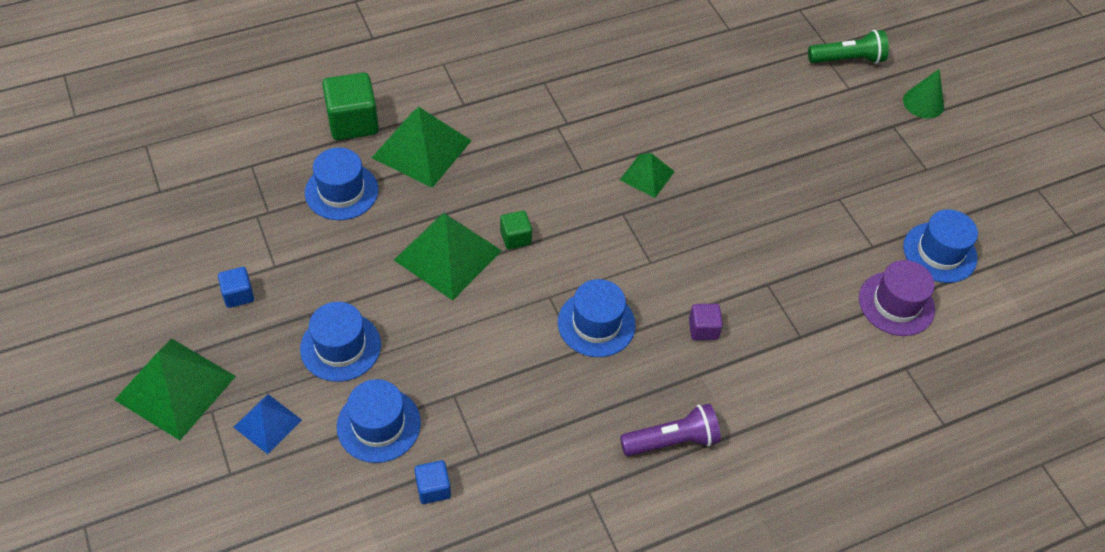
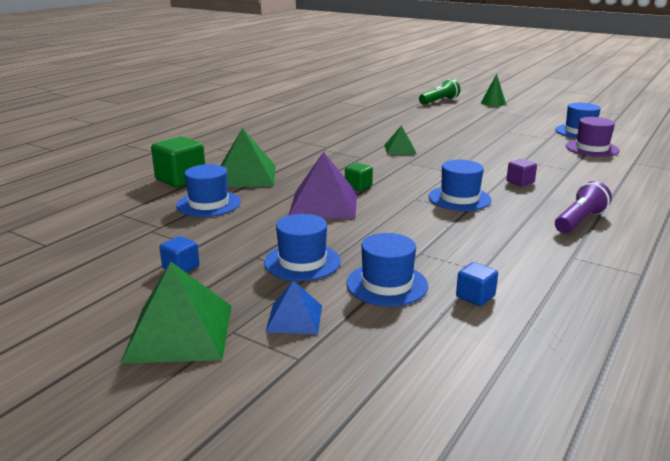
camera: 30 degrees left, 30 degrees down
(448, 255) = (324, 204): green pyramid -> purple pyramid

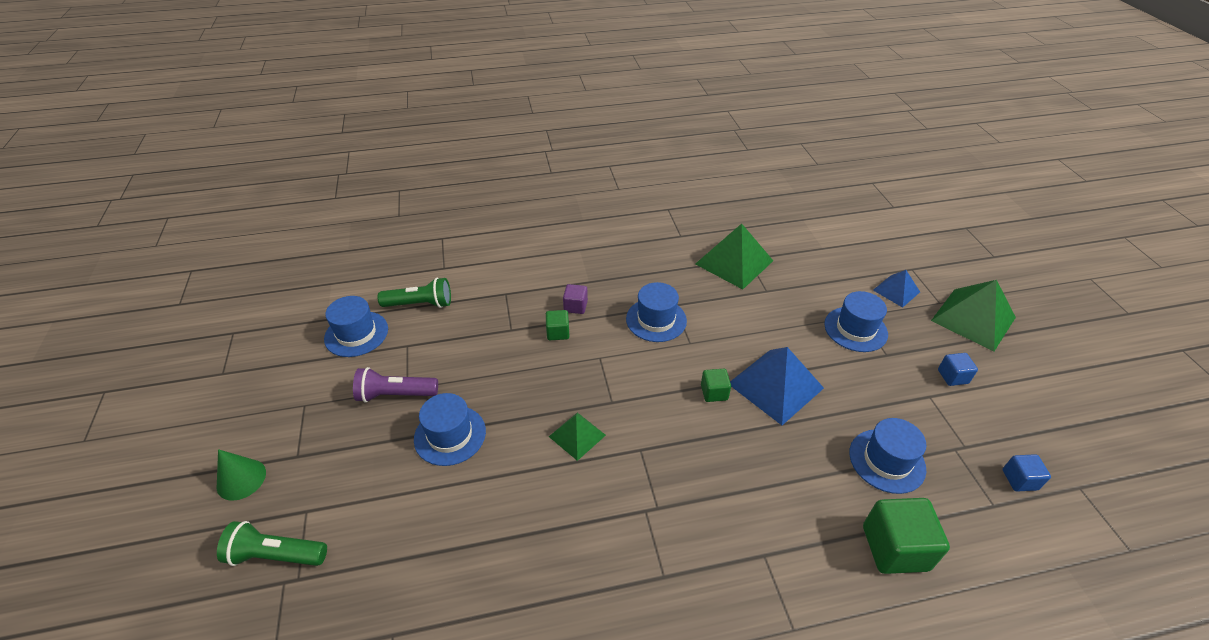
camera: 135 degrees left, 20 degrees up
(245, 176) = (809, 500): green pyramid -> green pyramid (734, 262)
(324, 204) = (775, 385): purple pyramid -> blue pyramid
(387, 284) = (818, 281): blue hat -> blue hat (450, 435)
(475, 296) = (778, 247): blue cube -> blue cube (1019, 480)
(498, 169) = (558, 332): none -> green cube
(579, 221) = (621, 251): purple flashlight -> purple flashlight (395, 394)
(592, 148) = (420, 304): purple hat -> green flashlight

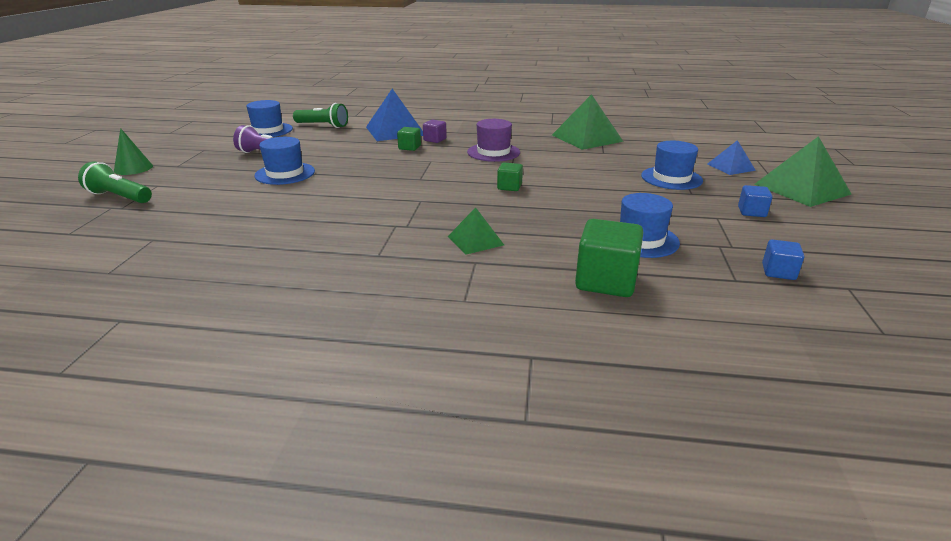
camera: 20 degrees right, 15 degrees down
(577, 435) = (377, 187): green pyramid -> green pyramid (475, 240)
(656, 320) = (493, 152): blue hat -> purple hat
(775, 385) = (568, 191): blue pyramid -> blue pyramid (395, 131)

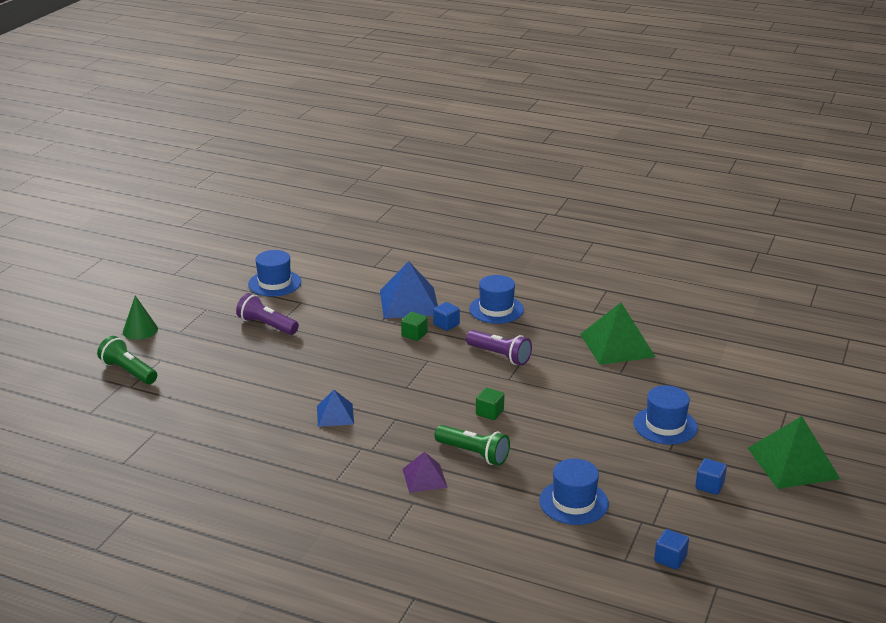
camera: 15 degrees right, 0 degrees up
(285, 173) = (279, 359): blue hat -> blue hat (496, 309)
(323, 126) = (334, 282): green flashlight -> green flashlight (473, 454)
(435, 140) = (446, 324): purple cube -> blue cube
(475, 240) = (424, 478): green pyramid -> purple pyramid
(493, 152) = (499, 356): purple hat -> purple flashlight
(605, 281) = (512, 542): green cube -> none
(731, 167) = (745, 418): blue pyramid -> blue pyramid (335, 415)

